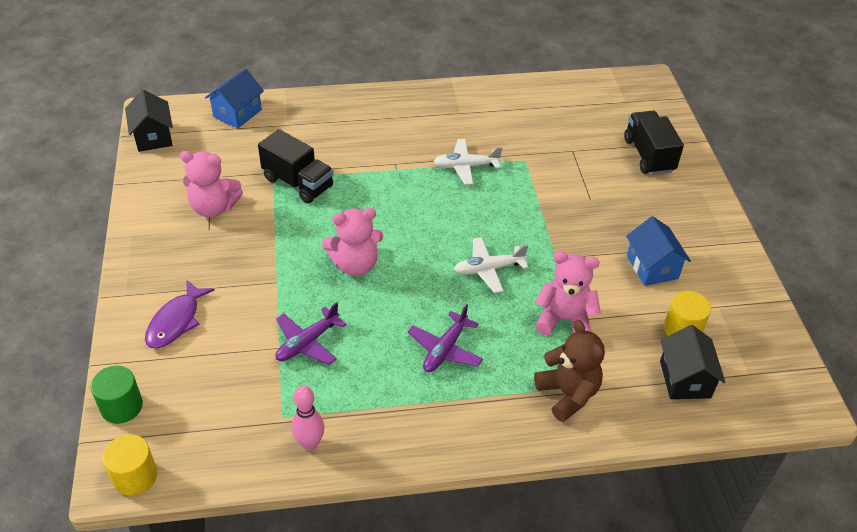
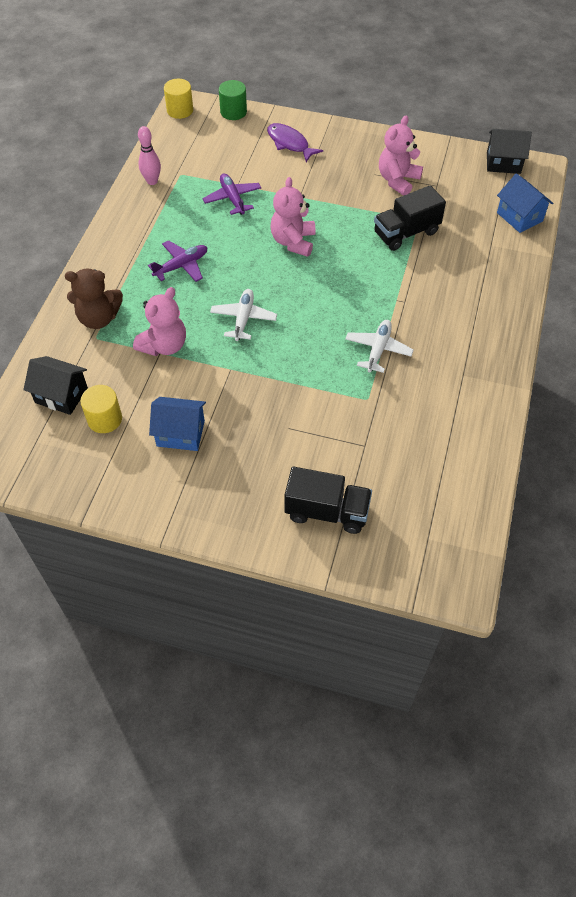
camera: 115 degrees right, 10 degrees up
(445, 349) = (181, 266): purple plane -> purple plane turned 90 degrees clockwise

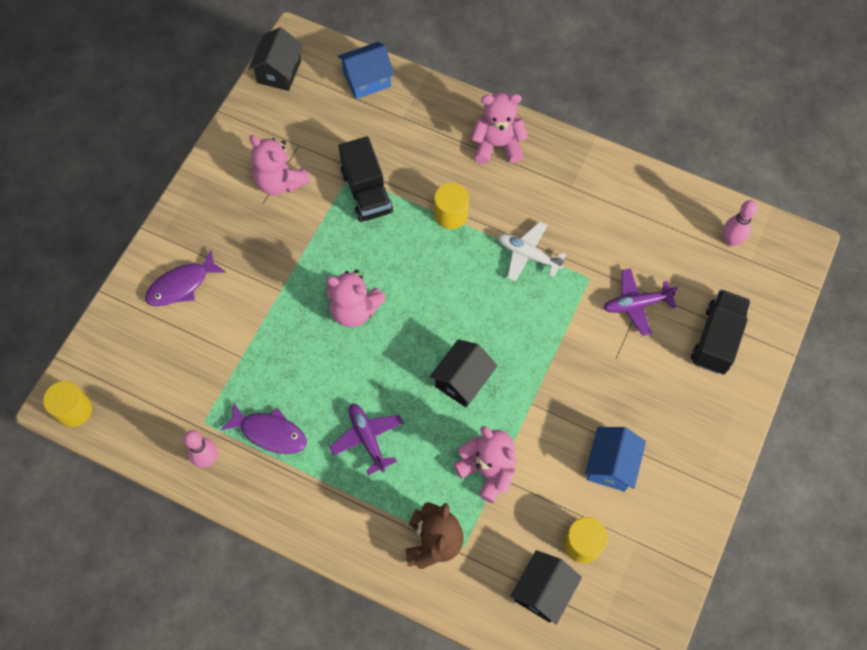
camera: 80 degrees left, 10 degrees up
(178, 210) = (269, 432): none -> purple fish
(232, 199) = (265, 366): purple plane -> purple plane (636, 304)
(233, 112) = (99, 342): green cylinder -> none
(243, 319) = (462, 380): white plane -> black house
(402, 290) = (451, 214): none -> yellow cylinder
(445, 517) = (730, 241): none -> pink bowling pin
(487, 314) = (497, 145): none -> pink teddy bear

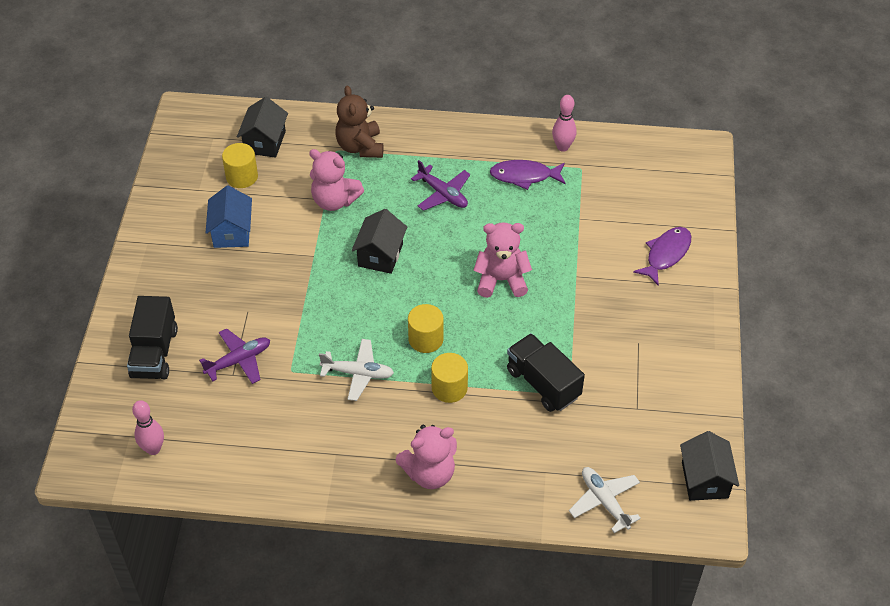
camera: 160 degrees right, 15 degrees down
(74, 410) = (689, 147): yellow cylinder -> yellow cylinder (426, 339)
(280, 182) = (633, 367): pink teddy bear -> none
(367, 80) = (604, 501): blue house -> white plane

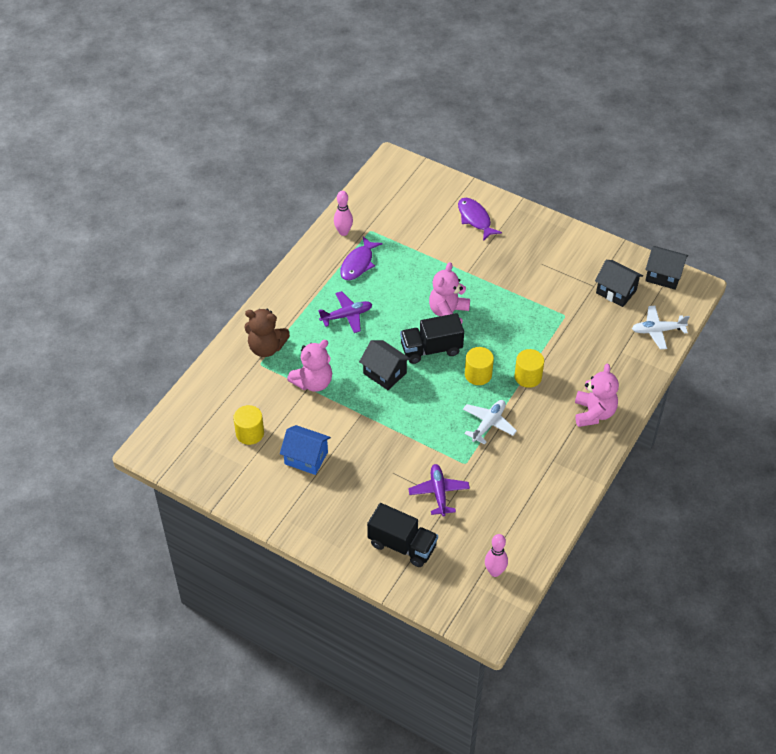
camera: 65 degrees left, 0 degrees up
(265, 142) = (221, 406): black house -> black house (616, 291)
(543, 383) = (550, 325): black truck -> black truck (431, 349)

